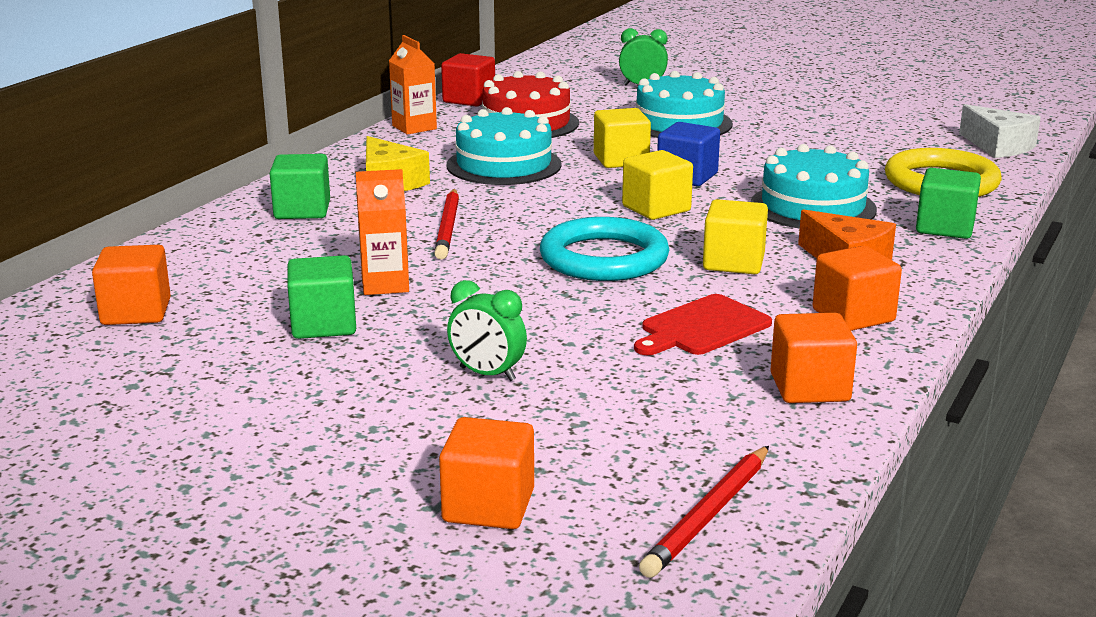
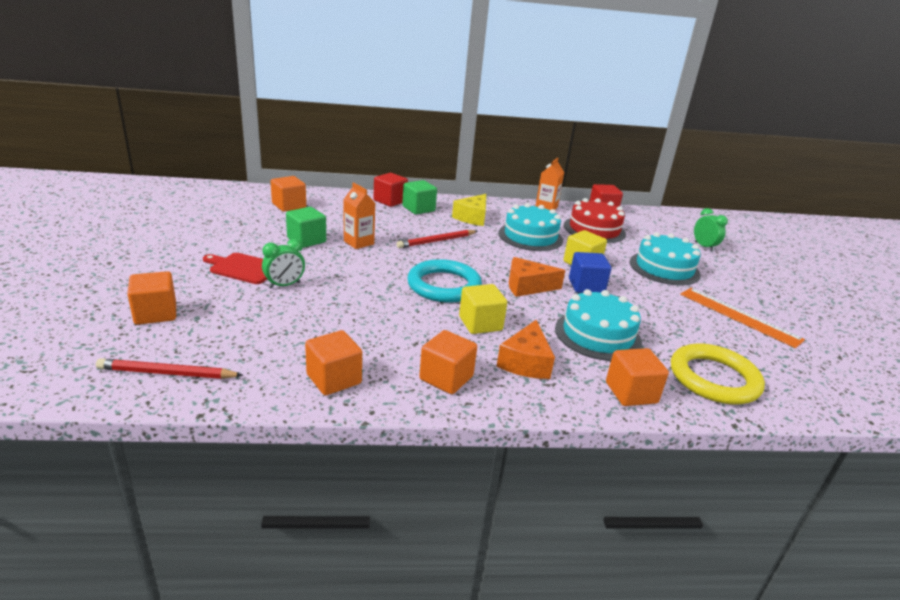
camera: 55 degrees right, 5 degrees up
(237, 224) = (390, 201): none -> red cube
(487, 374) = (284, 285): green clock -> green clock turned 120 degrees counterclockwise
(656, 208) = (527, 286): yellow cube -> orange cheese
(702, 327) = (384, 330): red cutting board -> red cutting board (243, 268)
(825, 128) = (739, 316): none -> orange ruler
(945, 228) = (631, 393): green cube -> orange cube
(998, 146) = (829, 395): white cheese -> none

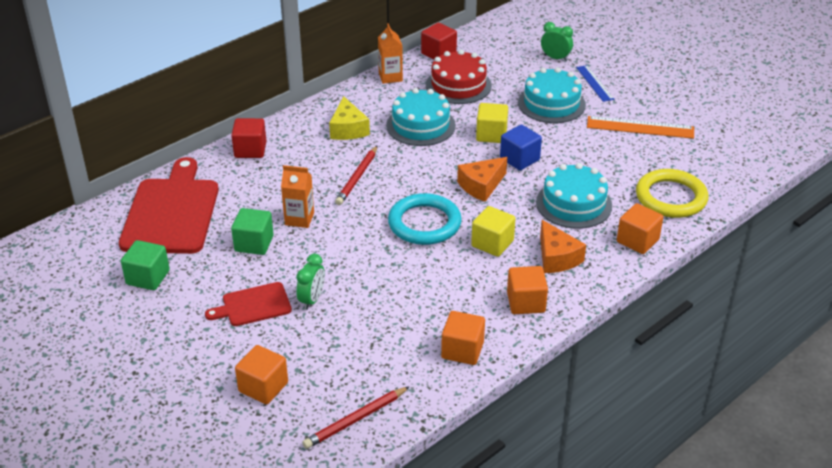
camera: 35 degrees left, 10 degrees up
(289, 206) = (171, 212): orange cube -> red cutting board
(418, 209) = (289, 145): green cube -> green cube (148, 277)
(724, 273) = (594, 83): none -> blue ruler

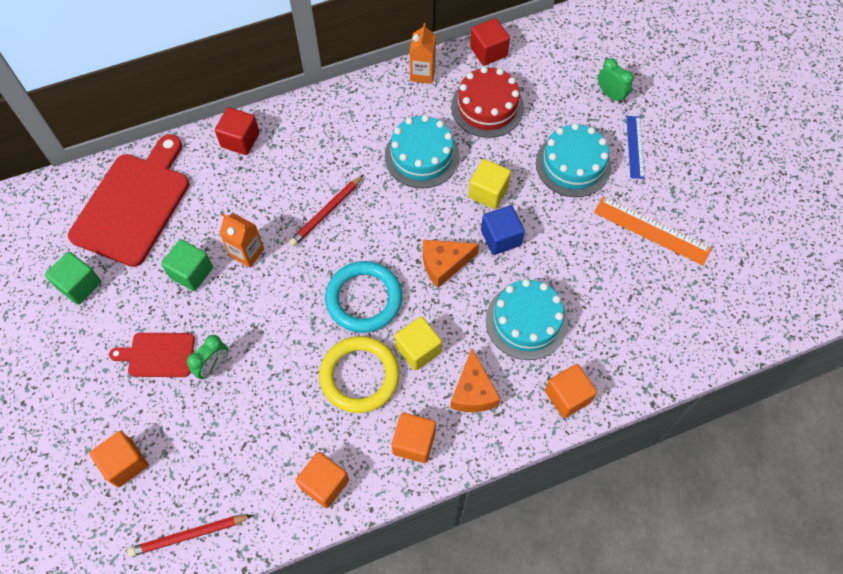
camera: 20 degrees right, 25 degrees up
(348, 129) = (347, 139): yellow cheese -> none
(671, 197) = (633, 346): yellow ring -> yellow ring (359, 376)

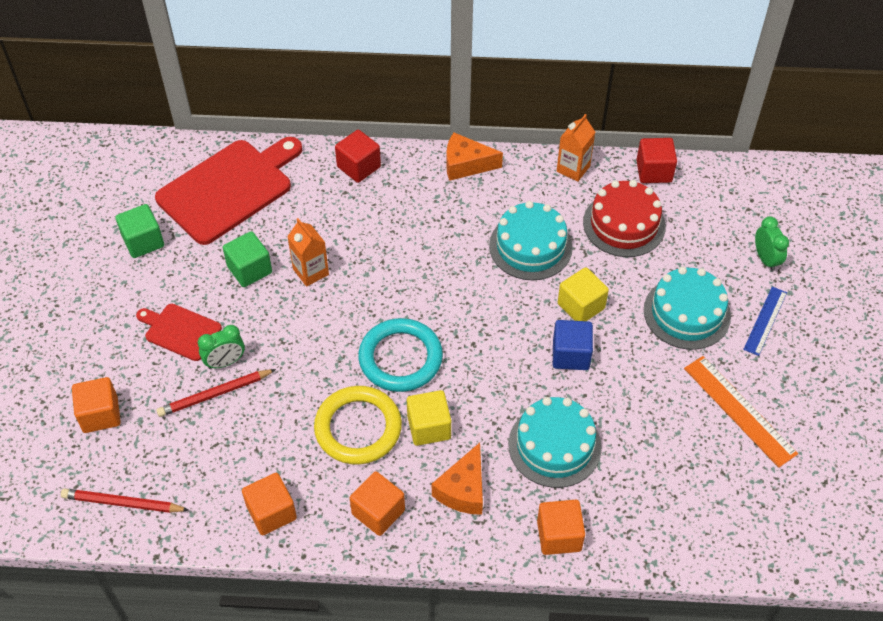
camera: 25 degrees right, 10 degrees down
(326, 212) = (406, 264): red pencil -> red pencil (215, 394)
(444, 264) = (498, 357): orange cheese -> orange cheese (466, 164)

